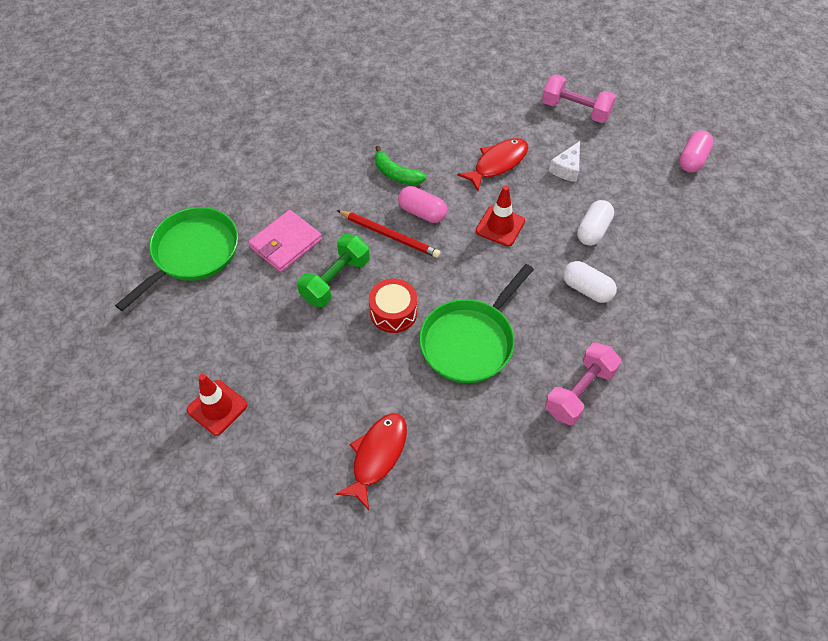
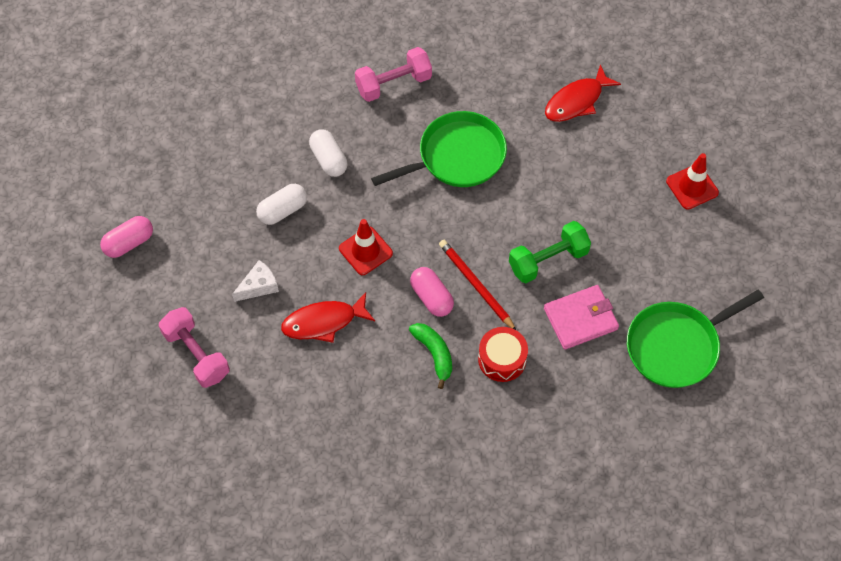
camera: 155 degrees left, 5 degrees up
(393, 312) = (509, 208): red drum -> red drum (502, 359)

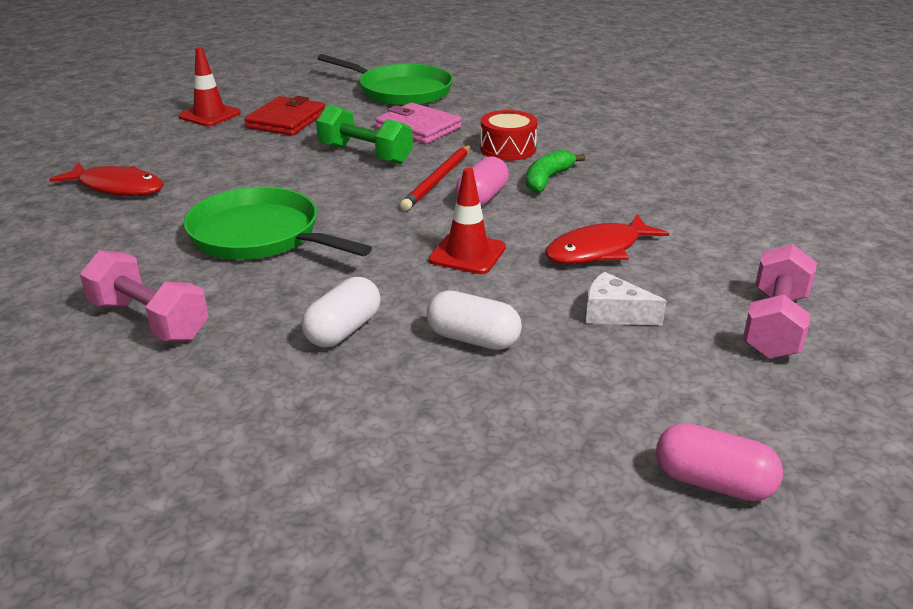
camera: 120 degrees left, 30 degrees down
(323, 322) = (598, 250): red fish -> red fish turned 105 degrees clockwise
(649, 234) = (286, 120): none -> red wallet

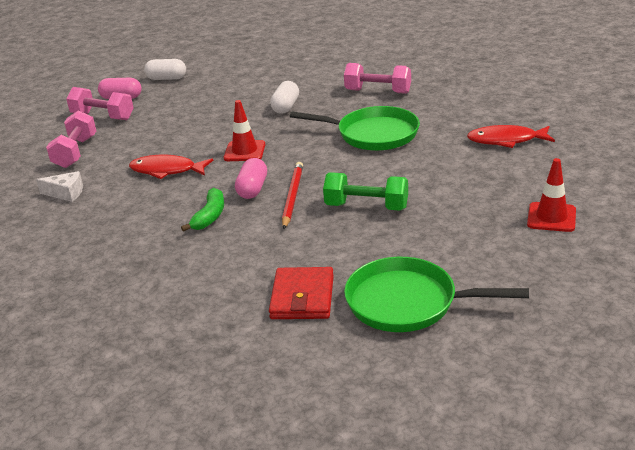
camera: 165 degrees right, 0 degrees up
(286, 120) = (474, 228): red wallet -> red wallet (302, 297)
(418, 128) = (346, 248): pink wallet -> none
(473, 339) = (224, 116): white capsule -> white capsule (167, 78)
(508, 149) = (252, 241): red drum -> none
(598, 250) = (167, 170): red fish -> red fish turned 120 degrees counterclockwise
(614, 314) = (157, 140): white cheese -> white cheese (66, 193)
(747, 418) = (103, 116): none -> pink dumbbell

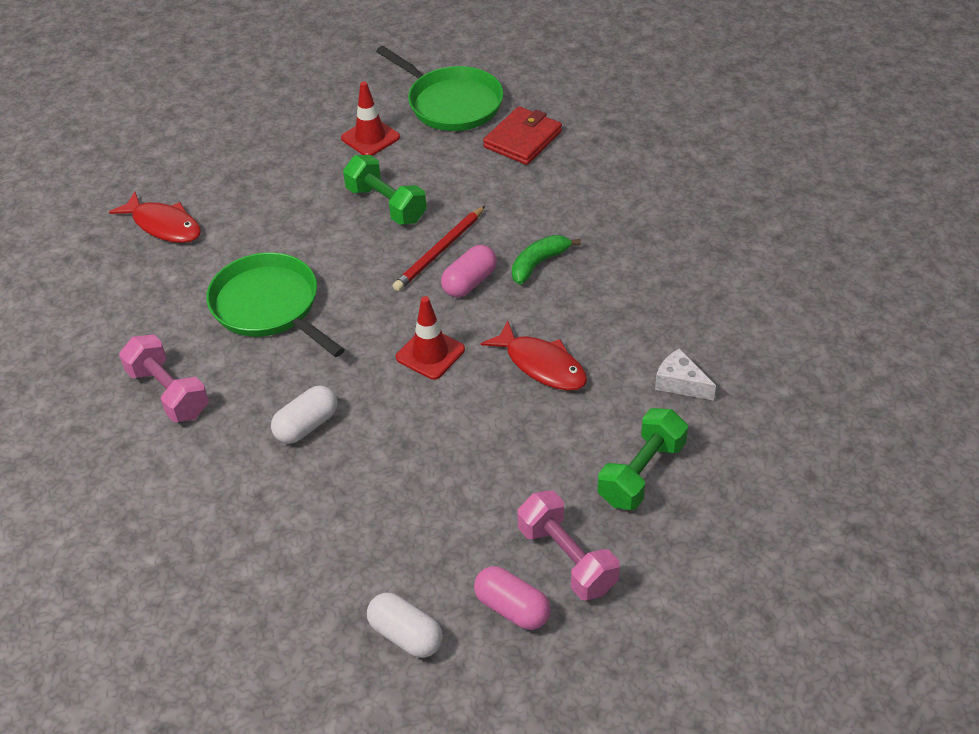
camera: 150 degrees left, 15 degrees up
(75, 152) = (641, 473): pink dumbbell -> green dumbbell
(551, 217) = (260, 124): red traffic cone -> red traffic cone (370, 138)

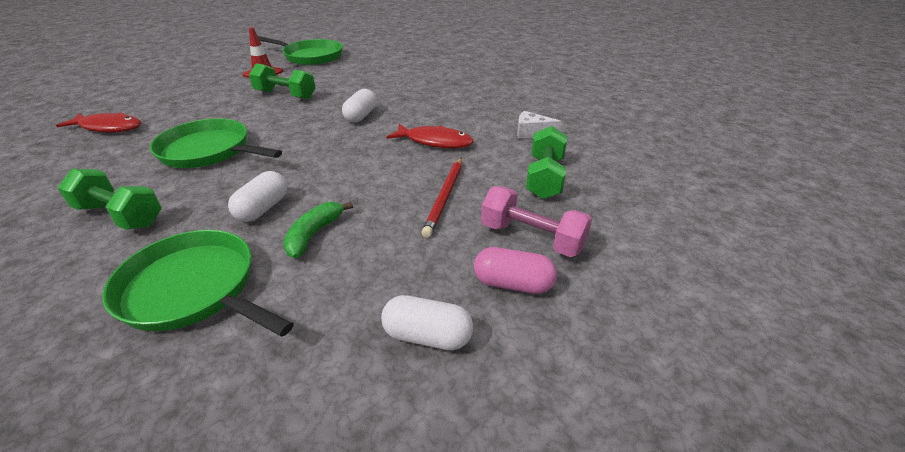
camera: 25 degrees left, 10 degrees down
(168, 393) = (120, 215): pink dumbbell -> green dumbbell
(223, 515) = (193, 289): none -> green pan
(430, 353) = (350, 151): red traffic cone -> none
(440, 251) = (333, 107): red pencil -> red pencil (445, 197)
(469, 282) = (361, 116): pink capsule -> white capsule
(523, 139) = (362, 62): red wallet -> none
(539, 263) = (402, 102): green banana -> green banana (314, 234)

